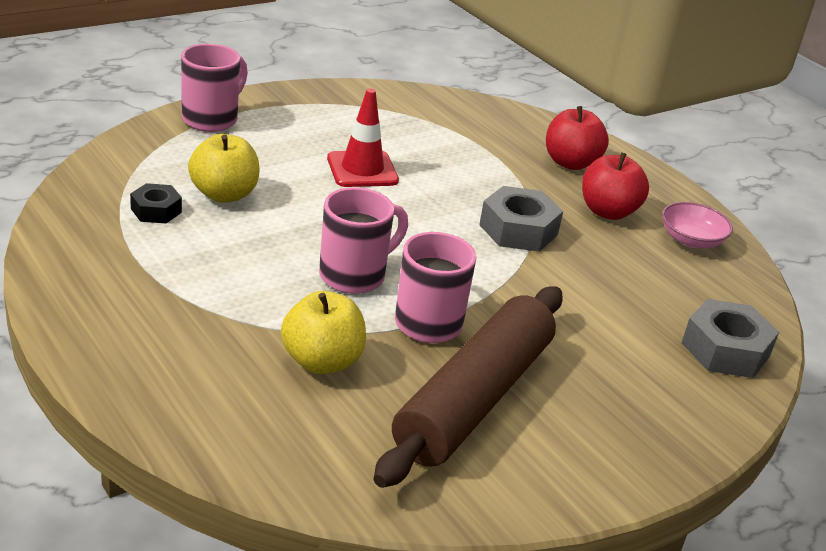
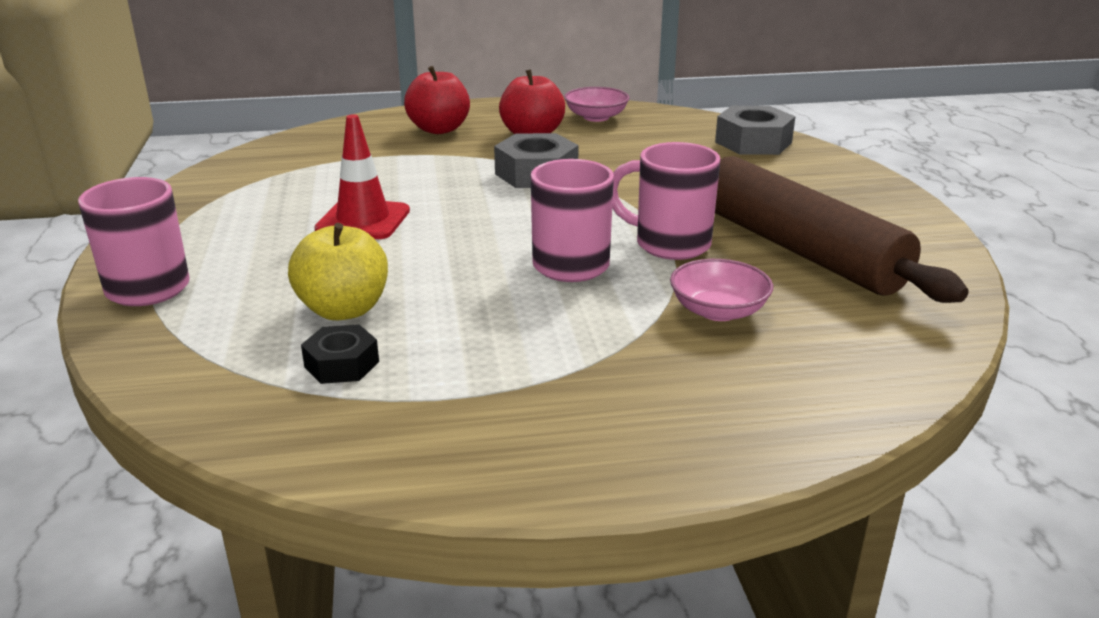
camera: 60 degrees left, 5 degrees down
(322, 361) = (718, 311): yellow apple -> pink bowl

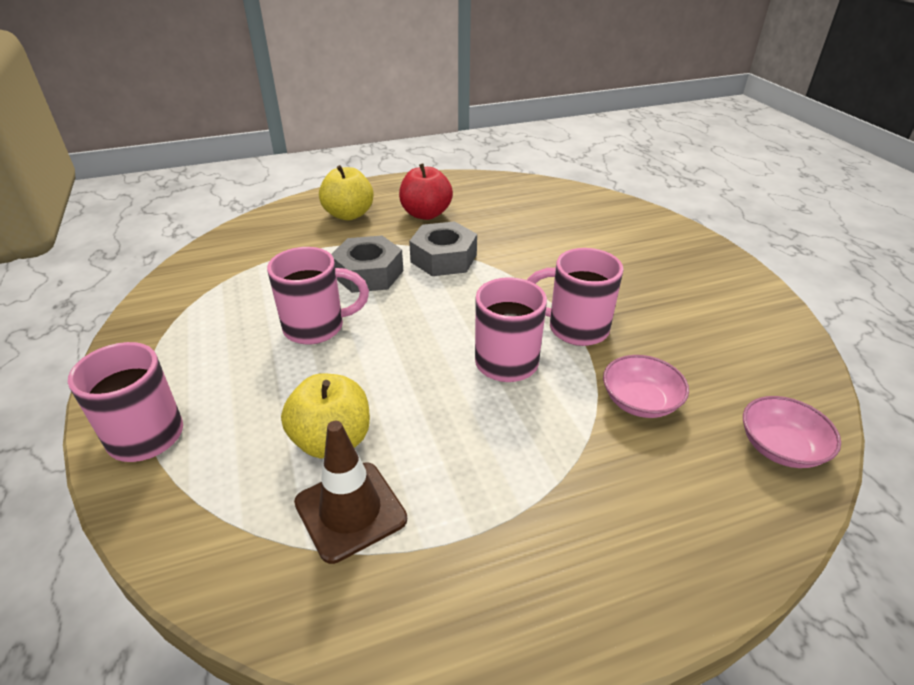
camera: 10 degrees left, 10 degrees up
(342, 364) = (350, 511): black nut -> brown traffic cone
(363, 220) = (317, 327): red traffic cone -> pink mug
(439, 129) = (349, 215): red apple -> yellow apple
(596, 117) = (470, 191): pink bowl -> pink bowl (780, 447)
(753, 142) = (599, 208): grey nut -> grey nut (368, 273)
(798, 249) = (674, 323): brown rolling pin -> none

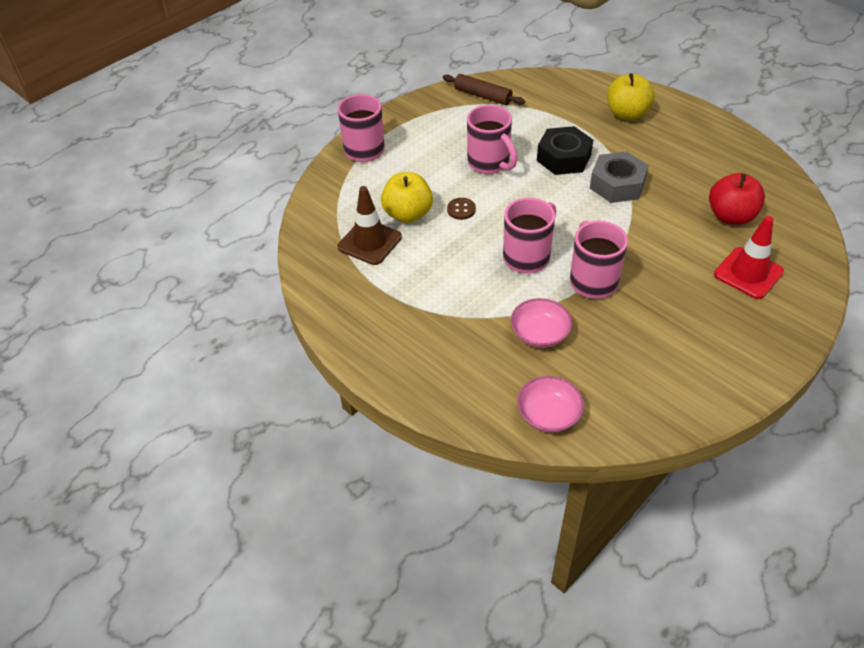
camera: 65 degrees right, 10 degrees up
(193, 286) = (483, 96): none -> brown rolling pin
(368, 273) = (564, 158): grey nut -> black nut
(374, 384) = (461, 210): none -> brown button
(426, 214) = (669, 150): red apple -> red apple (731, 216)
(620, 239) = (748, 273): none -> red traffic cone

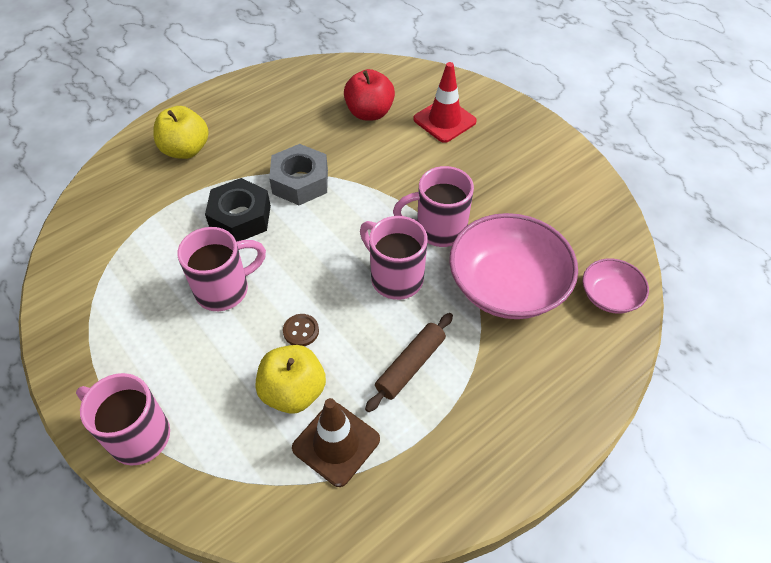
camera: 85 degrees left, 5 degrees up
(483, 96) = (82, 277): brown rolling pin -> brown rolling pin (410, 365)
(540, 334) = (507, 286): pink bowl -> pink bowl, size x1.94

